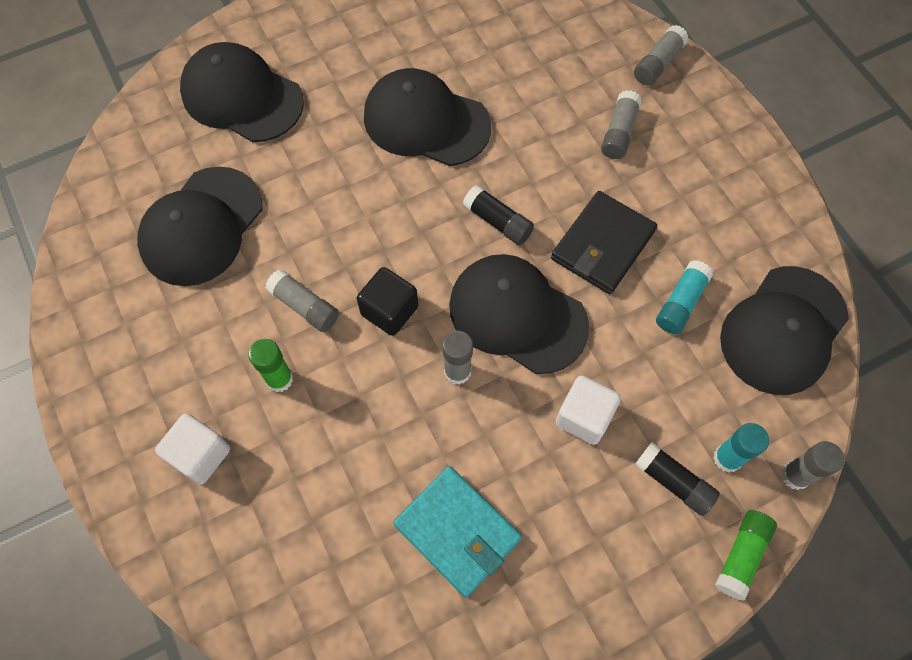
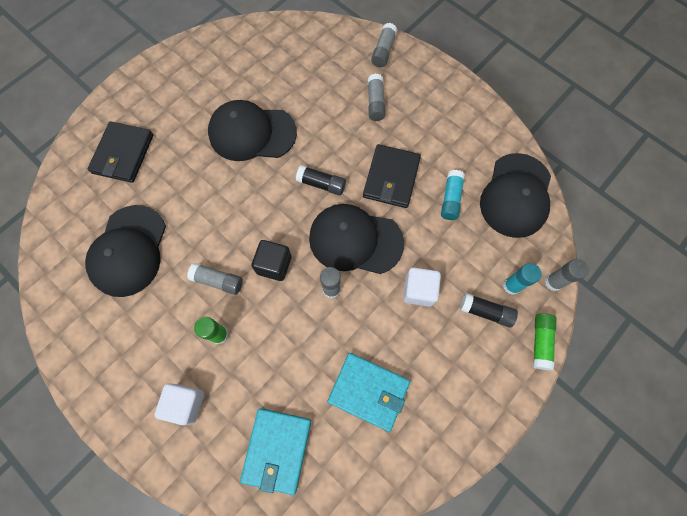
camera: 20 degrees left, 5 degrees up
(242, 97) = (123, 154): black cap -> black wallet
(299, 563) = (277, 450): none -> turquoise wallet

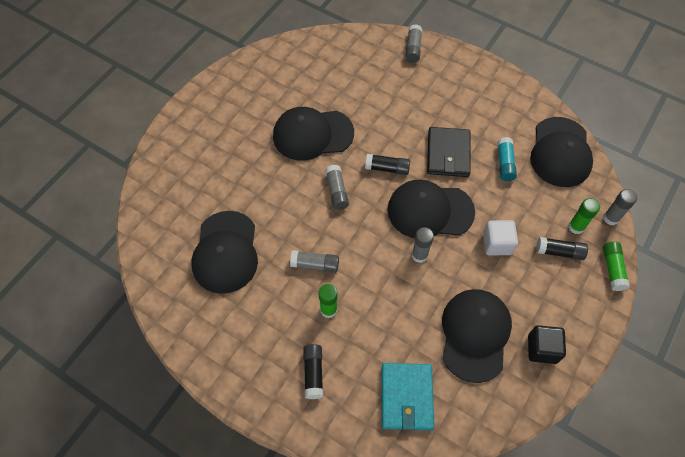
camera: 10 degrees left, 10 degrees down
(123, 154) = (198, 170): black wallet -> none
(185, 403) = (313, 373): white cube -> black glue stick
(274, 265) = (362, 243): black cube -> black cube (542, 349)
(368, 391) = (475, 334): turquoise wallet -> black cap
(375, 103) = (417, 93): grey glue stick -> grey glue stick (336, 191)
(511, 286) = (576, 227): turquoise glue stick -> green glue stick

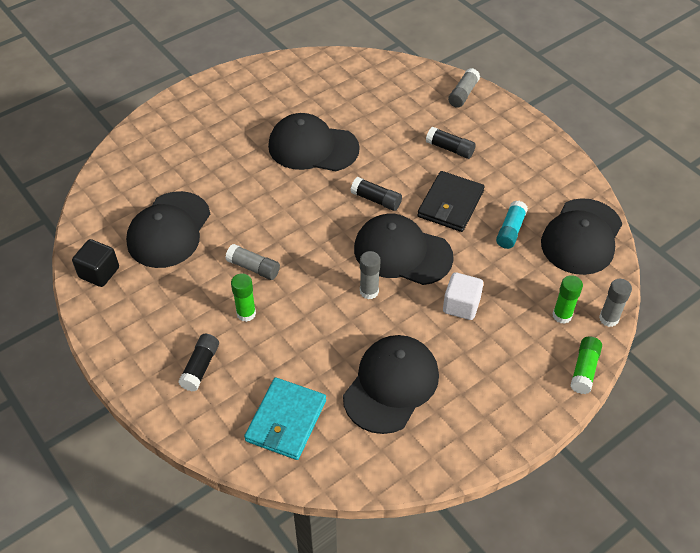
camera: 20 degrees right, 10 degrees down
(336, 191) = (311, 206): grey glue stick -> none
(542, 349) = (460, 423): black cube -> black cube (99, 272)
(559, 252) = (529, 334): black glue stick -> black glue stick (450, 149)

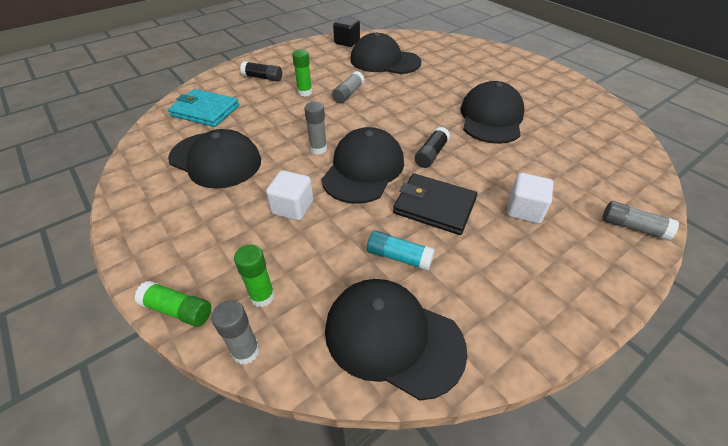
camera: 90 degrees right, 5 degrees down
(450, 149) = (524, 210): black glue stick -> white cube

